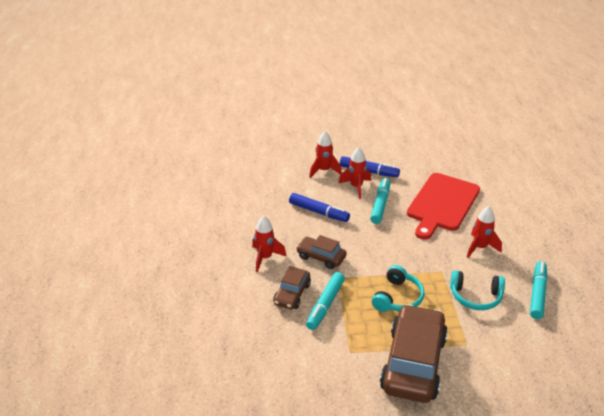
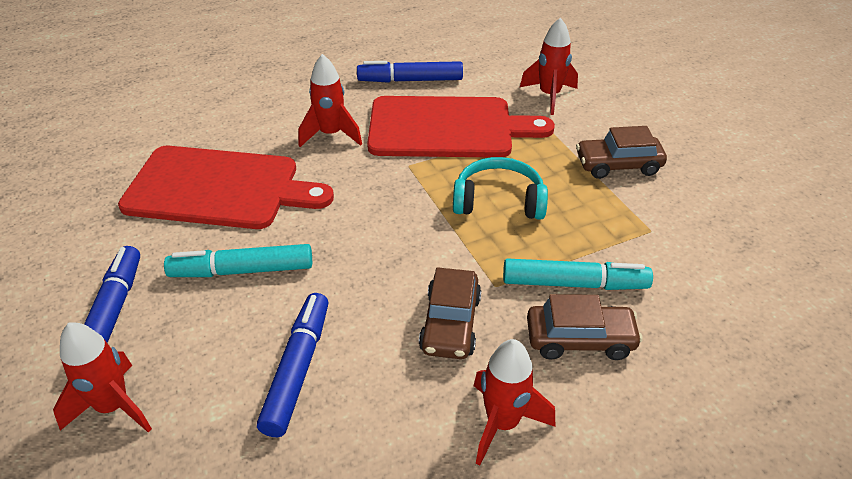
camera: 110 degrees left, 5 degrees up
(356, 187) = (181, 324): red rocket -> red rocket (549, 96)
(413, 363) = (618, 165): brown car -> brown car, size x0.51
(475, 296) = (447, 128): turquoise headphones -> red cutting board
(537, 294) = (410, 80): turquoise marker -> blue marker

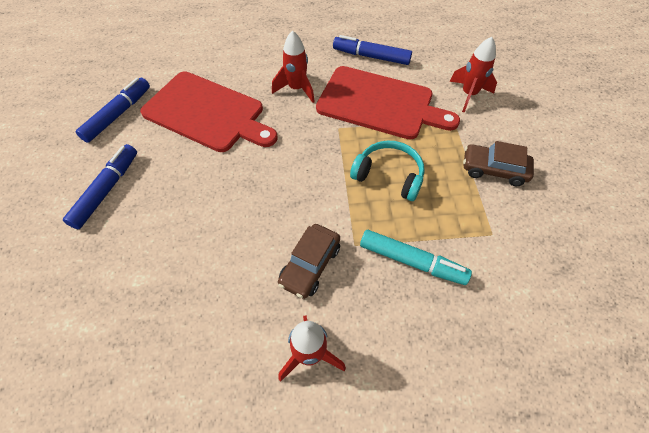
camera: 20 degrees right, 15 degrees up
(113, 407) = (82, 256): red rocket -> none
(242, 270) = (195, 180): turquoise marker -> none
(298, 369) = (198, 266): blue marker -> blue marker (118, 114)
(580, 339) = (394, 308): brown car -> none

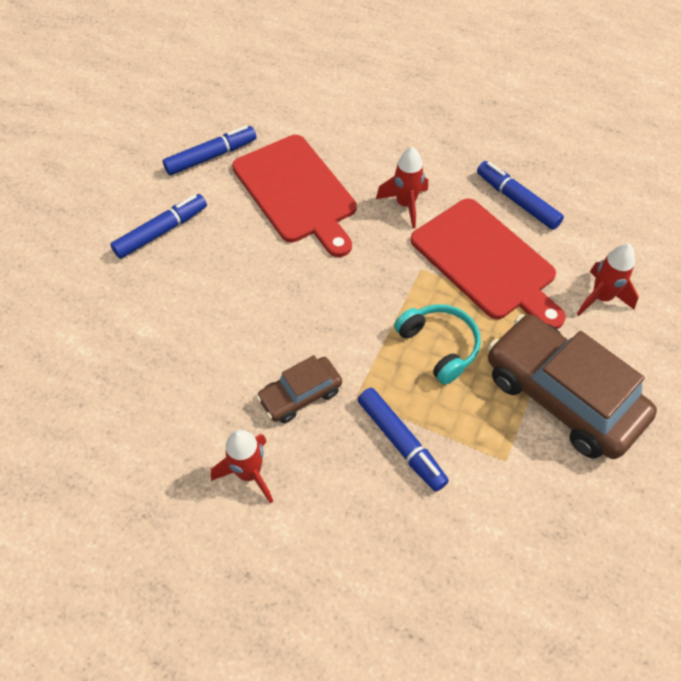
camera: 30 degrees right, 0 degrees up
(412, 261) = (401, 443): turquoise marker -> blue marker
(494, 170) = (561, 396): brown car -> brown car, size x1.95

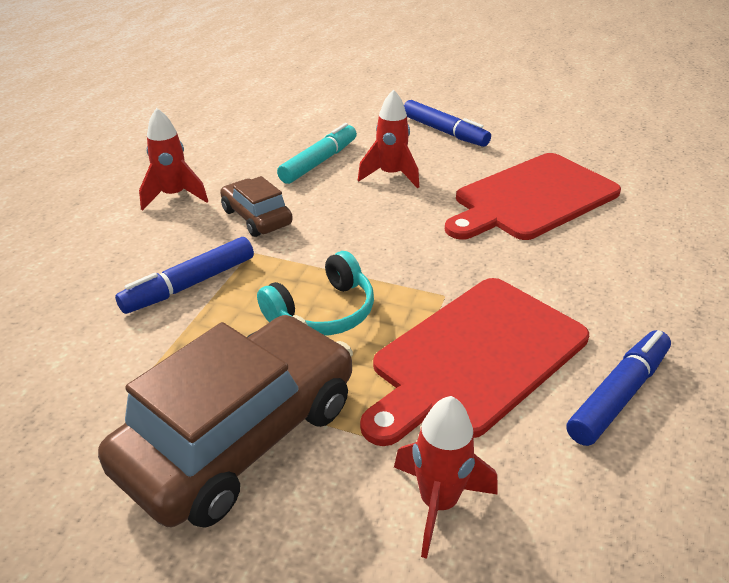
camera: 85 degrees right, 20 degrees down
(202, 341) = (319, 162): none -> turquoise marker
(211, 156) = (556, 146): blue marker -> none
(405, 205) = (552, 278): red rocket -> red rocket (391, 175)

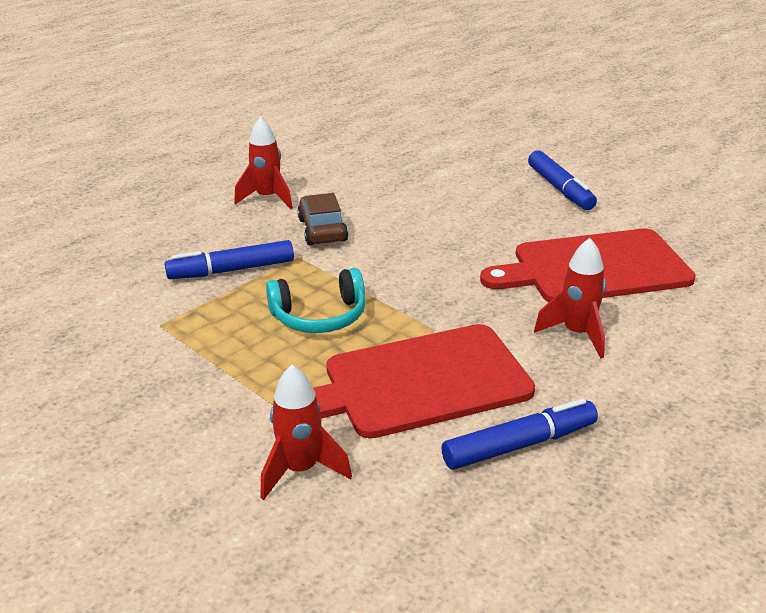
camera: 25 degrees right, 5 degrees down
(240, 436) = (193, 384): brown car -> none
(319, 162) = (414, 194): turquoise marker -> none
(391, 175) = (471, 219): red rocket -> red rocket (577, 334)

